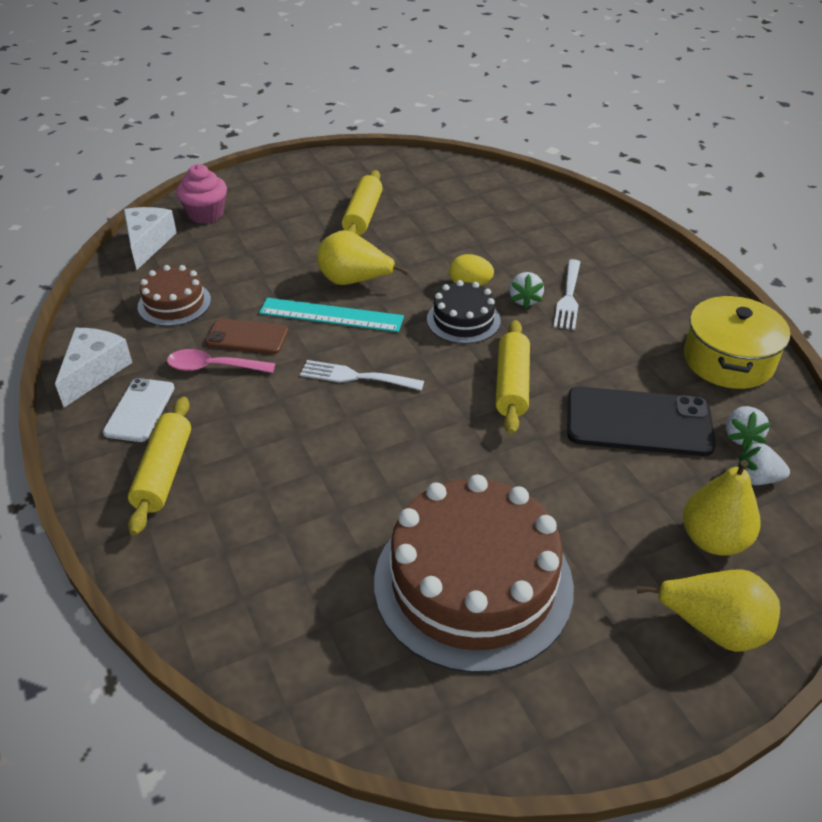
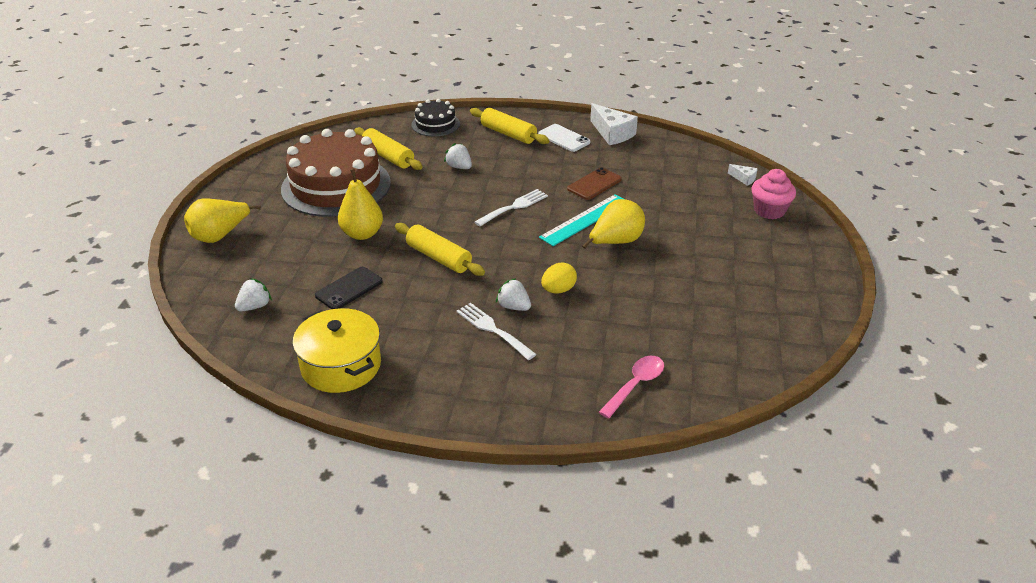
camera: 125 degrees right, 5 degrees down
(148, 243) = (744, 179): white cheese -> white cheese, size x0.50
(174, 303) = (657, 170): brown cake -> none
(213, 367) = (577, 166): pink spoon -> pink spoon (635, 385)
(362, 216) = (706, 280): yellow rolling pin -> yellow rolling pin (388, 156)
(463, 320) = (522, 268): black cake -> black cake (435, 124)
(638, 422) = (349, 288): black phone -> black phone, size x0.60
(713, 540) = (251, 265): yellow pear -> yellow pear (362, 234)
(741, 437) = (284, 322): white strawberry -> white strawberry (459, 167)

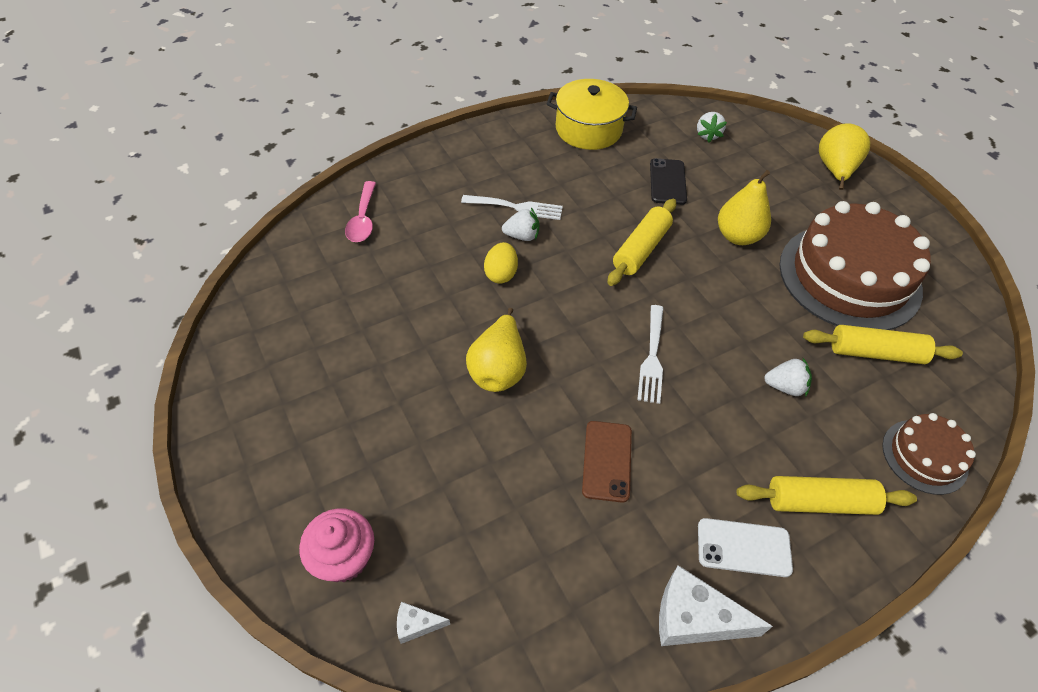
camera: 140 degrees right, 15 degrees up
(435, 124) = (924, 456): black cake -> brown cake
(439, 257) = (641, 249): yellow rolling pin -> yellow rolling pin turned 60 degrees counterclockwise
(585, 219) = (560, 385): turquoise ruler -> none

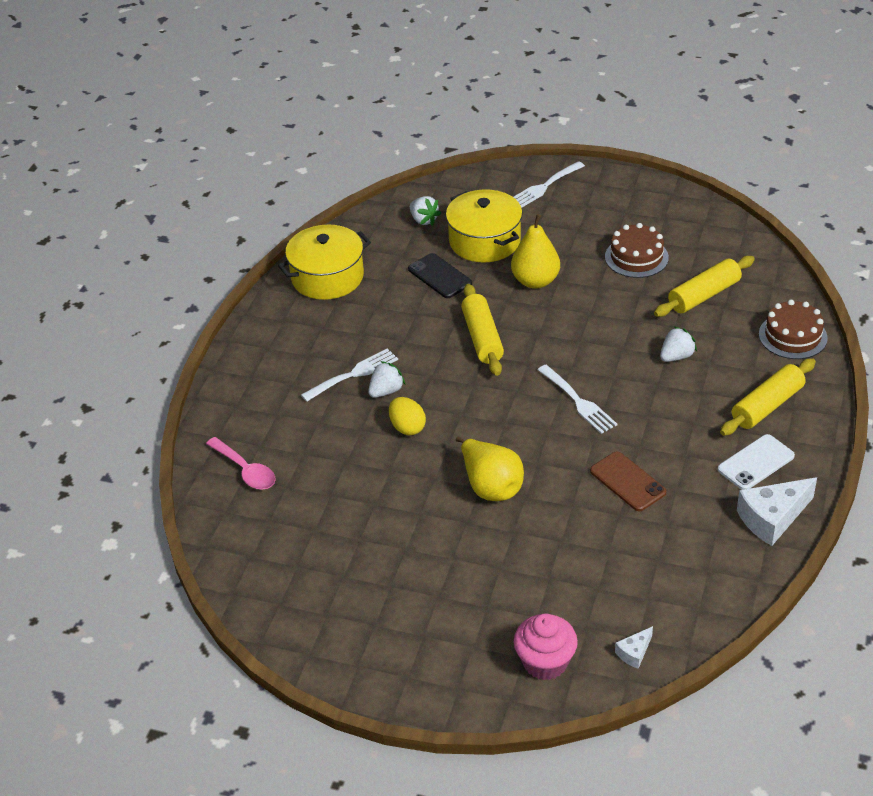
camera: 40 degrees left, 10 degrees down
(735, 179) = (484, 241): none -> yellow pot
(834, 170) = (544, 187): yellow pear -> white fork
(849, 277) = (636, 257): brown cake -> brown cake, size x0.50

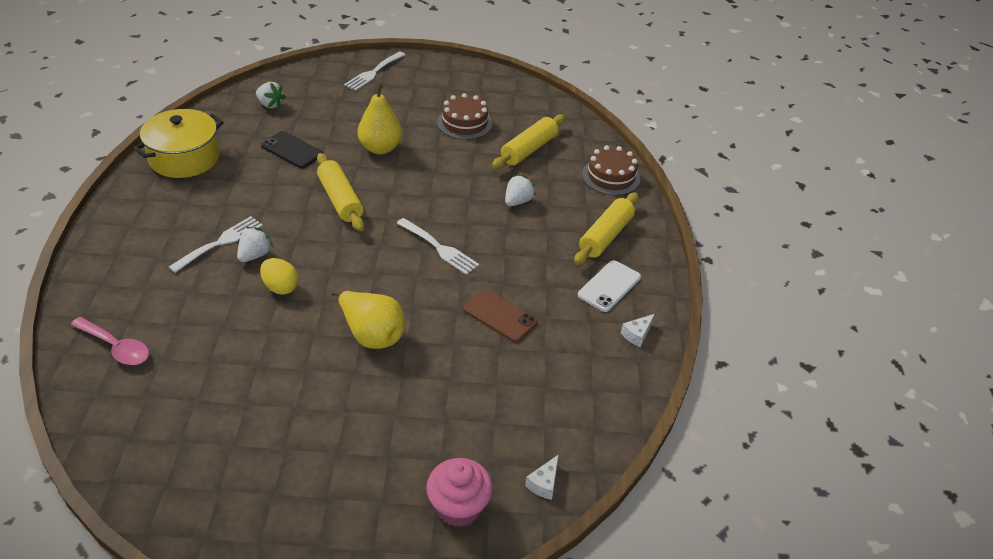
camera: 20 degrees left, 0 degrees up
(484, 241) = (328, 118): yellow pot -> none
(772, 518) = (637, 334): white cheese -> white cheese, size x0.50

